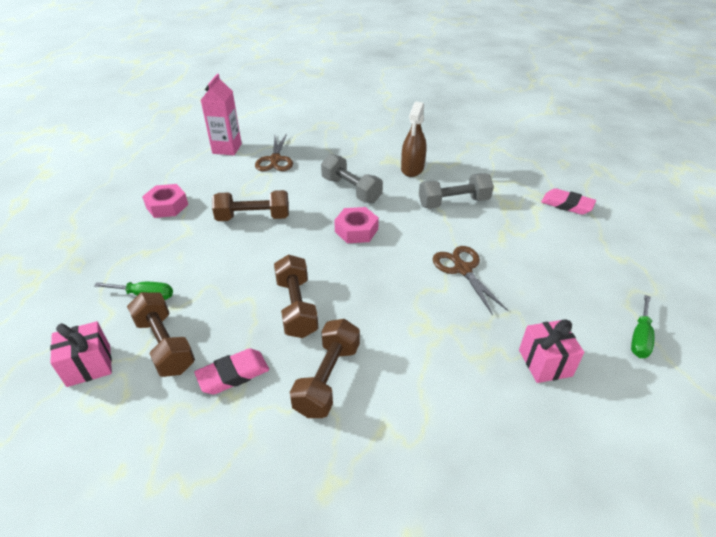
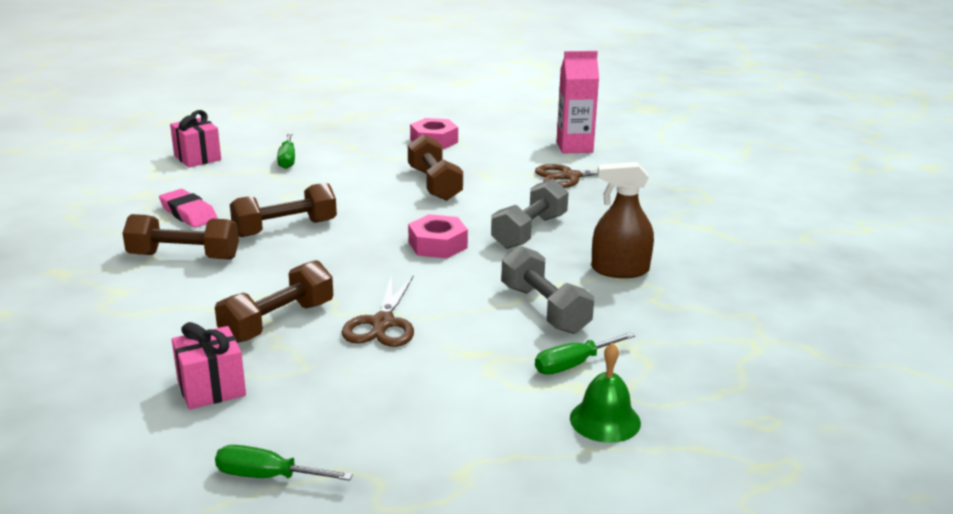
camera: 75 degrees right, 15 degrees down
(165, 345) = (224, 180): brown dumbbell -> brown dumbbell (277, 322)
(462, 269) = (382, 323): brown scissors -> brown scissors turned 135 degrees clockwise
(515, 204) = (573, 364): none -> green screwdriver
(567, 205) = (605, 420): pink eraser -> green bell

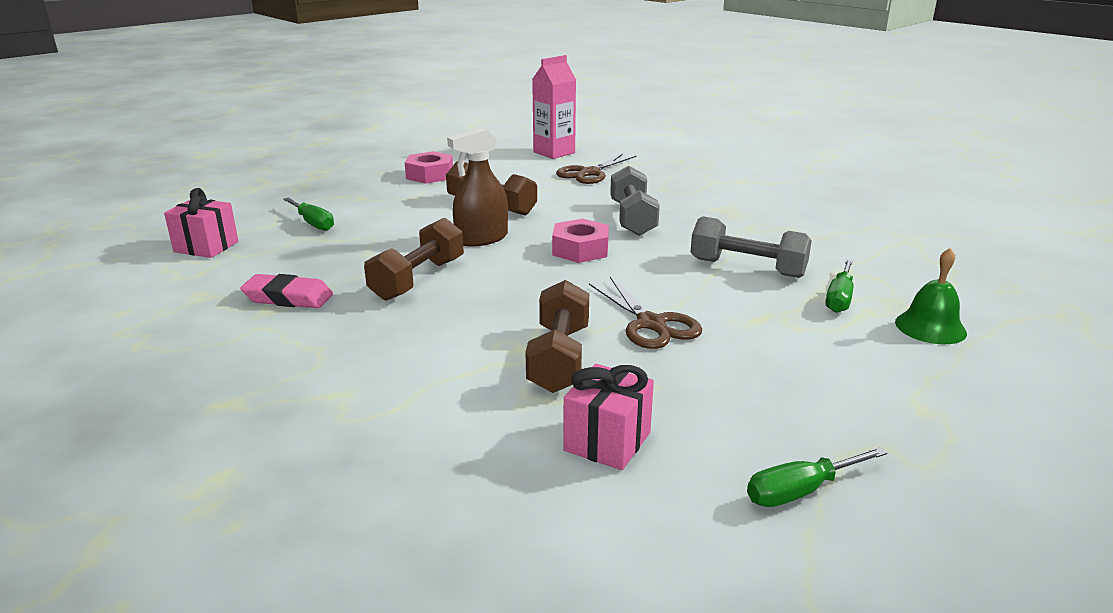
camera: 35 degrees left, 0 degrees up
(184, 257) = (355, 337): brown dumbbell -> none
(620, 270) = (744, 224): brown spray bottle -> brown spray bottle (481, 238)

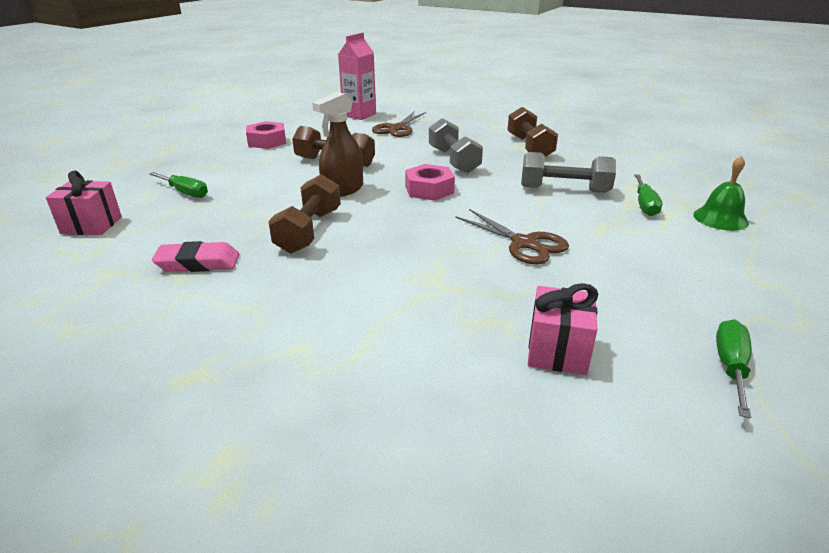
camera: 15 degrees left, 5 degrees up
(559, 358) = (471, 283): brown dumbbell -> brown dumbbell (529, 147)
(800, 491) = (730, 366): green screwdriver -> green screwdriver turned 150 degrees clockwise

